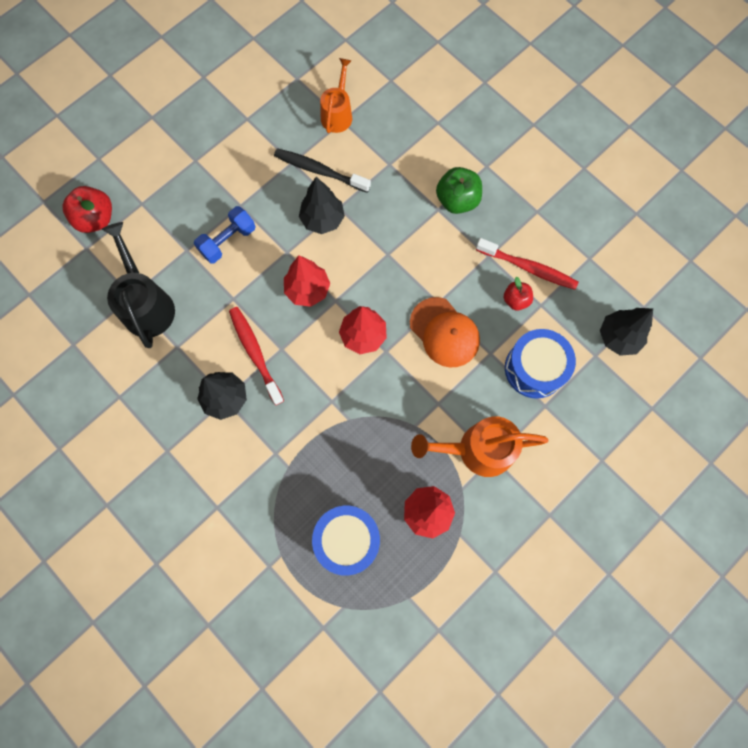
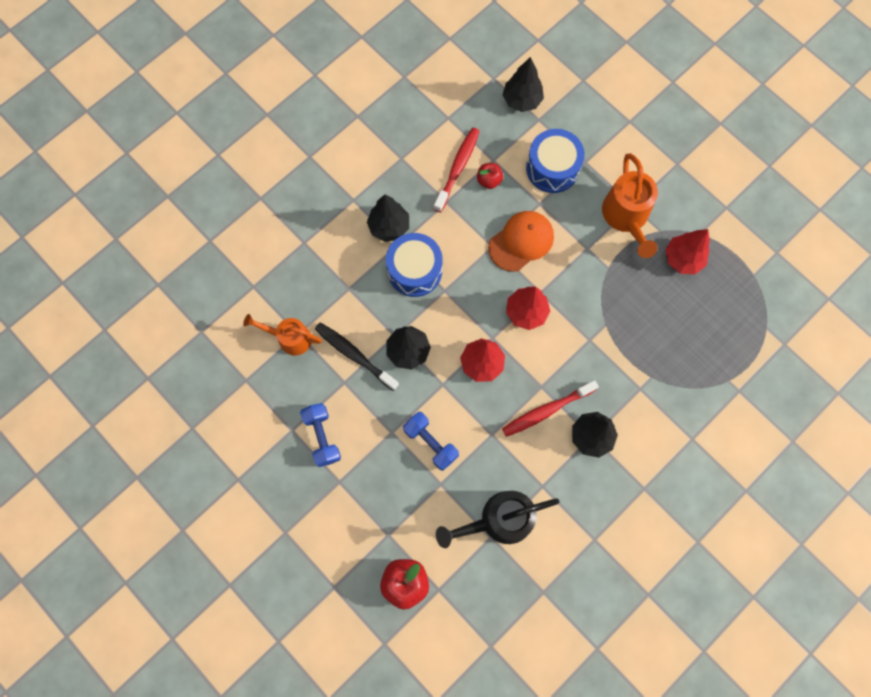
camera: 90 degrees left, 0 degrees up
(239, 144) = (322, 437): none -> blue dumbbell
(319, 171) = (354, 355): black toothbrush -> black toothbrush turned 105 degrees clockwise
(347, 540) = (711, 325): blue drum -> blue drum (414, 270)
(457, 200) = (389, 227): green apple -> black tree

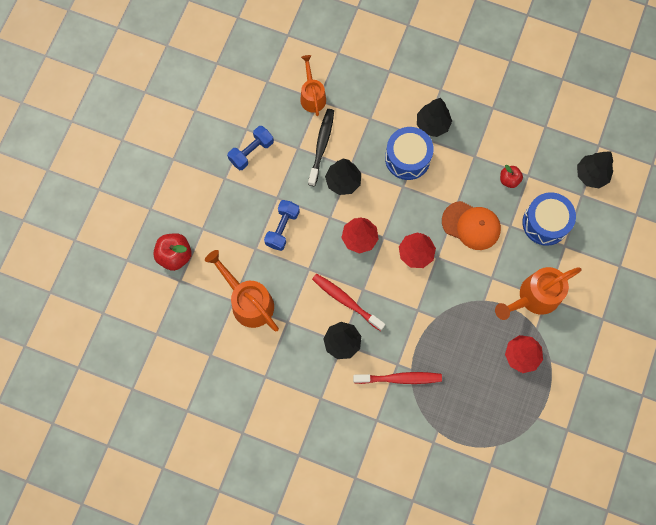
camera: 65 degrees right, 0 degrees up
(458, 168) = (506, 152): red toothbrush -> red toothbrush (399, 378)
(498, 520) = (248, 301): black watering can -> orange watering can

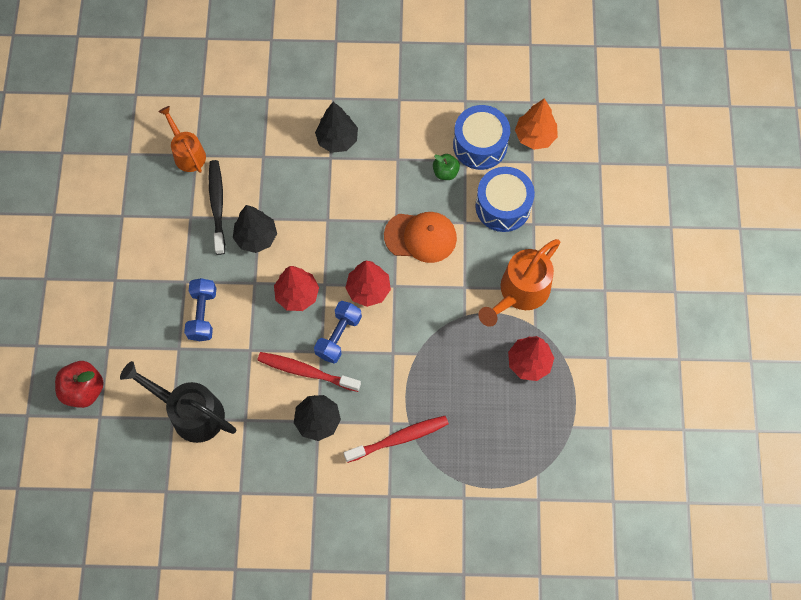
camera: 20 degrees left, 5 degrees down
(248, 301) = (190, 412): orange watering can -> black watering can
(251, 152) = (136, 239): blue dumbbell -> blue dumbbell (338, 336)
(407, 158) = (322, 186): blue drum -> blue drum (480, 145)
(509, 180) = (445, 172): red apple -> green apple
(591, 175) = (534, 136): black tree -> orange tree

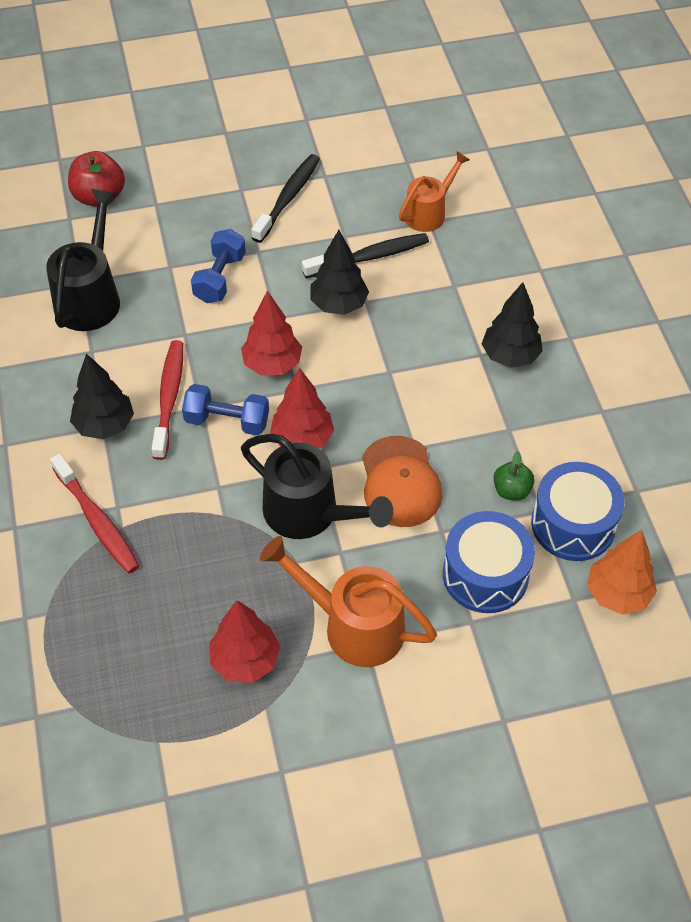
camera: 75 degrees right, 15 degrees down
(136, 247) = (288, 198): none -> black toothbrush
(203, 314) = (220, 278): blue dumbbell -> blue dumbbell turned 60 degrees counterclockwise
(430, 299) = (310, 514): none -> black watering can

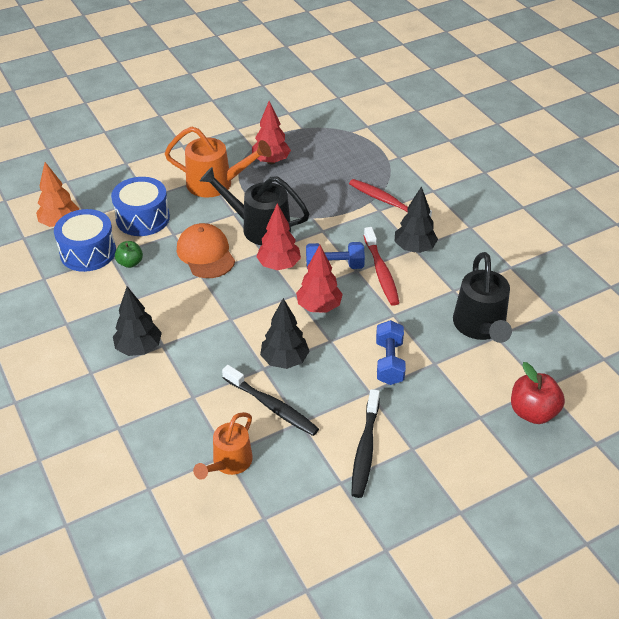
camera: 165 degrees right, 10 degrees down
(369, 257) = (272, 406): black toothbrush -> black toothbrush turned 105 degrees counterclockwise

